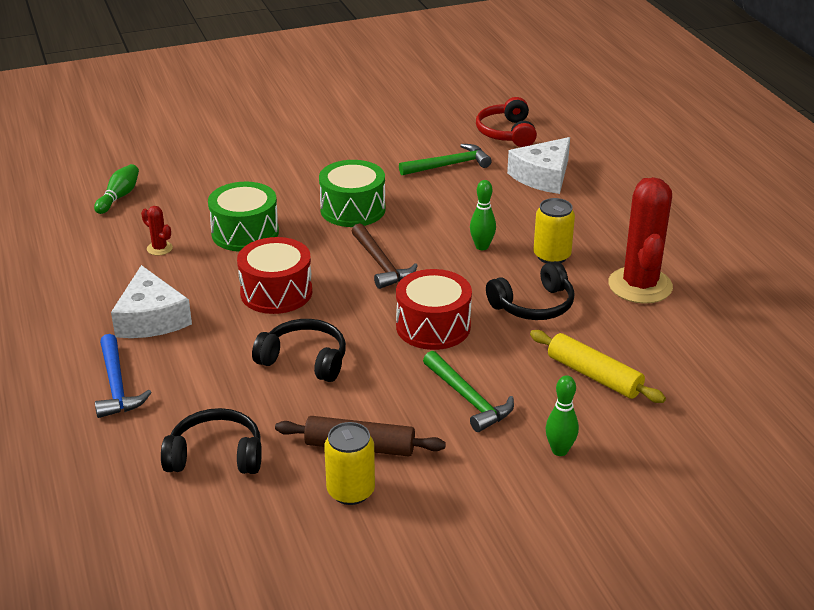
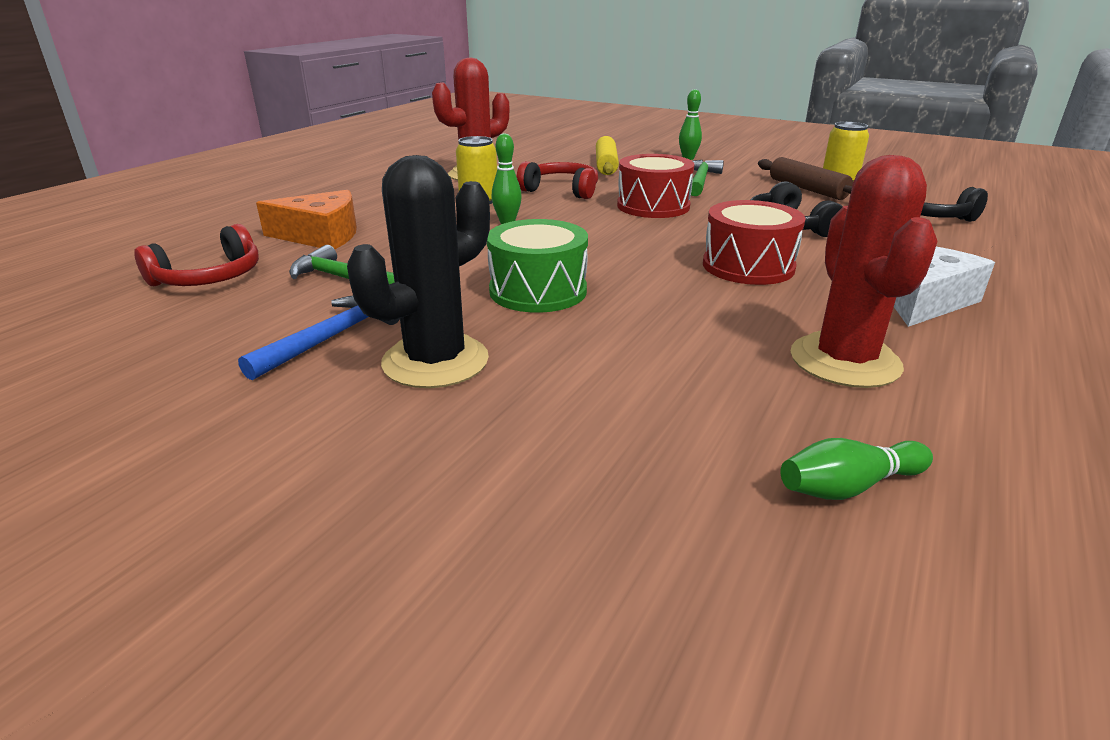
camera: 130 degrees left, 5 degrees down
(116, 386) = (999, 270): blue hammer -> blue hammer (330, 338)
(159, 248) = (844, 361): red cactus -> red cactus, size x2.38
(245, 233) = (700, 326): green drum -> none
(321, 159) = (435, 361): none -> black cactus
(381, 264) = (612, 245): brown hammer -> none
(533, 305) = (561, 190): black headphones -> red headphones
(543, 176) = (321, 235): white cheese -> orange cheese

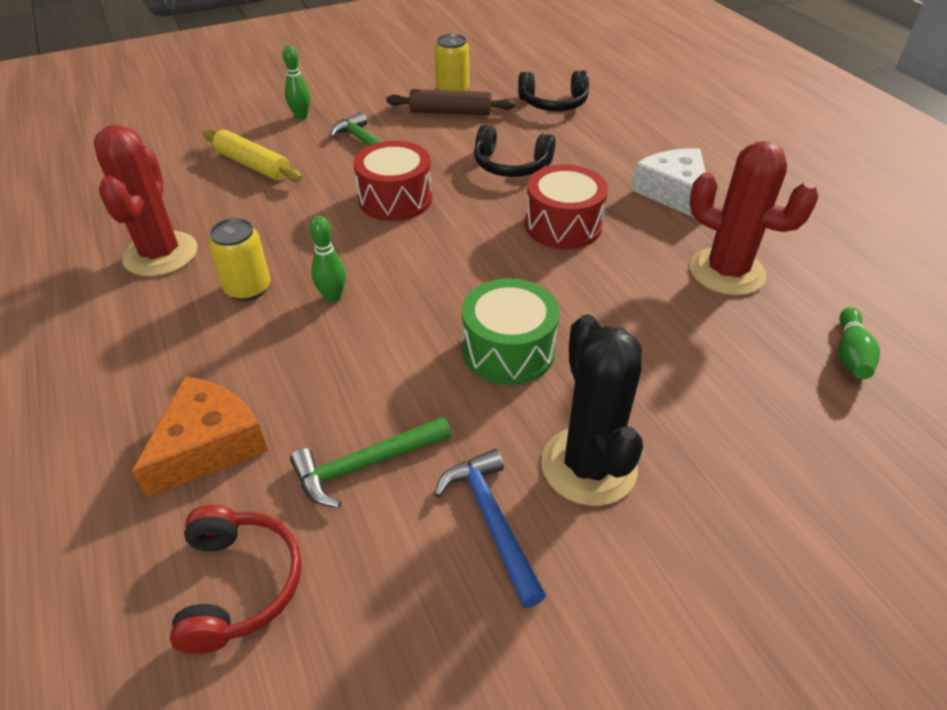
camera: 55 degrees left, 15 degrees up
(561, 190) = (289, 225): red headphones -> none

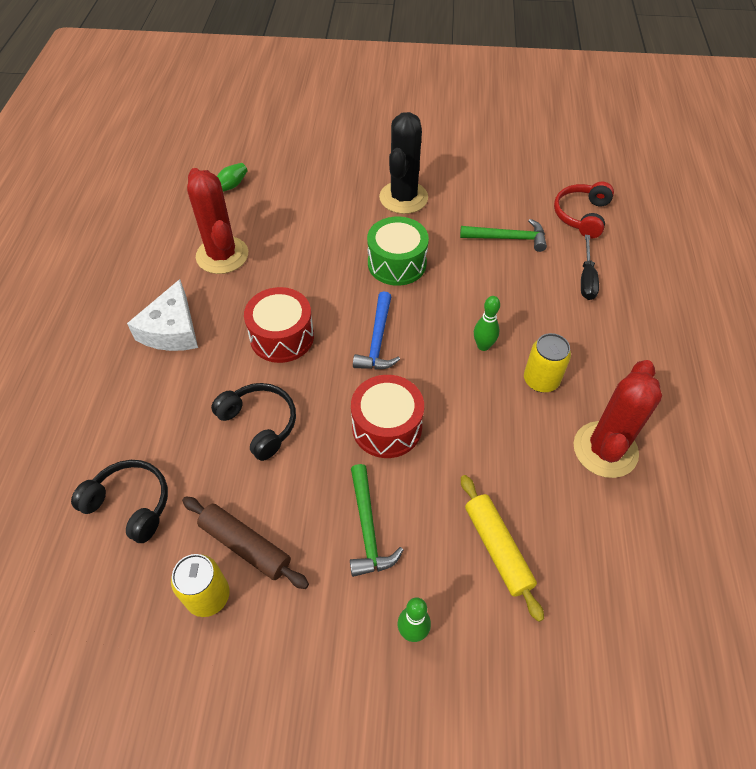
camera: 150 degrees left, 10 degrees up
(208, 445) = (586, 279): orange cheese -> black screwdriver
(492, 521) = (462, 196): blue hammer -> blue hammer (377, 340)

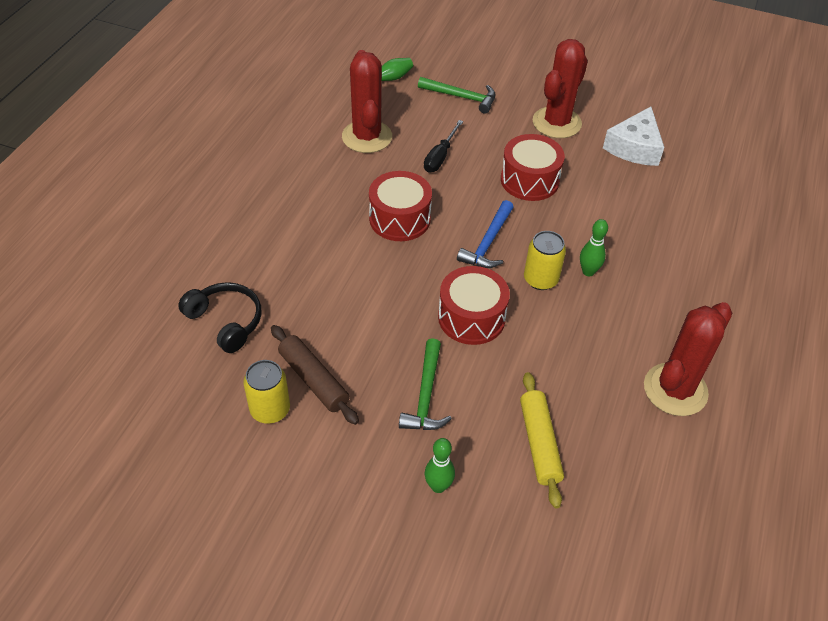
camera: 15 degrees right, 5 degrees down
(172, 330) = (302, 190): white cheese -> white cheese (634, 147)
(259, 424) = (356, 286): black headphones -> none
(397, 263) = (529, 180): green drum -> red drum
(403, 198) = (556, 123): black cactus -> red cactus
(508, 238) = (649, 182): green hammer -> green hammer (461, 97)
(541, 380) = (634, 315): yellow can -> yellow can (540, 279)
(582, 216) = (733, 178): red headphones -> none
(586, 279) = (715, 236): black screwdriver -> black screwdriver (440, 157)

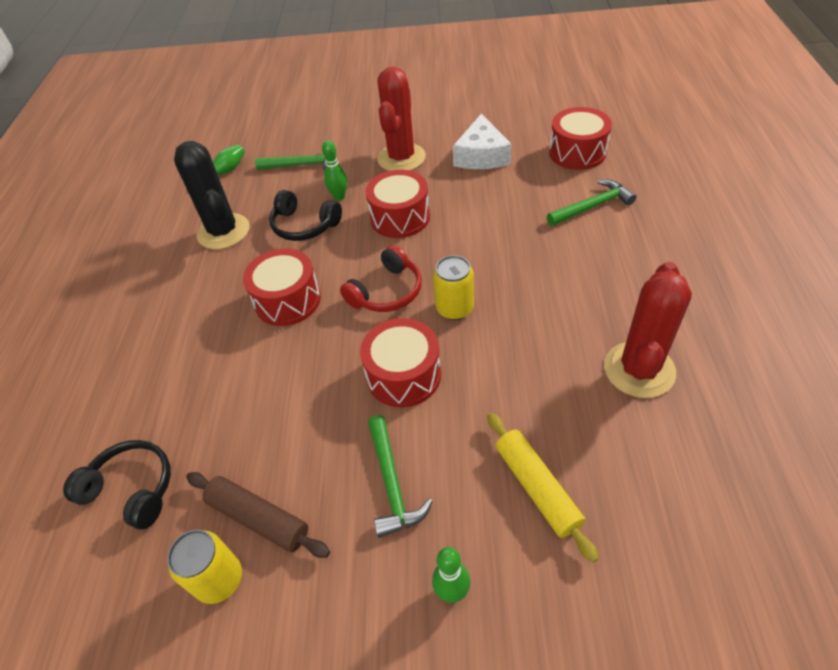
camera: 15 degrees left, 0 degrees up
(367, 137) = (223, 232): red cactus -> black cactus
(440, 157) = (304, 225): black screwdriver -> black headphones
(488, 243) = (386, 292): blue hammer -> red headphones
(588, 271) = (496, 283): green bowling pin -> green bowling pin (339, 197)
(715, 234) = (592, 206): none -> green hammer
(730, 177) = (577, 152): none -> red drum

